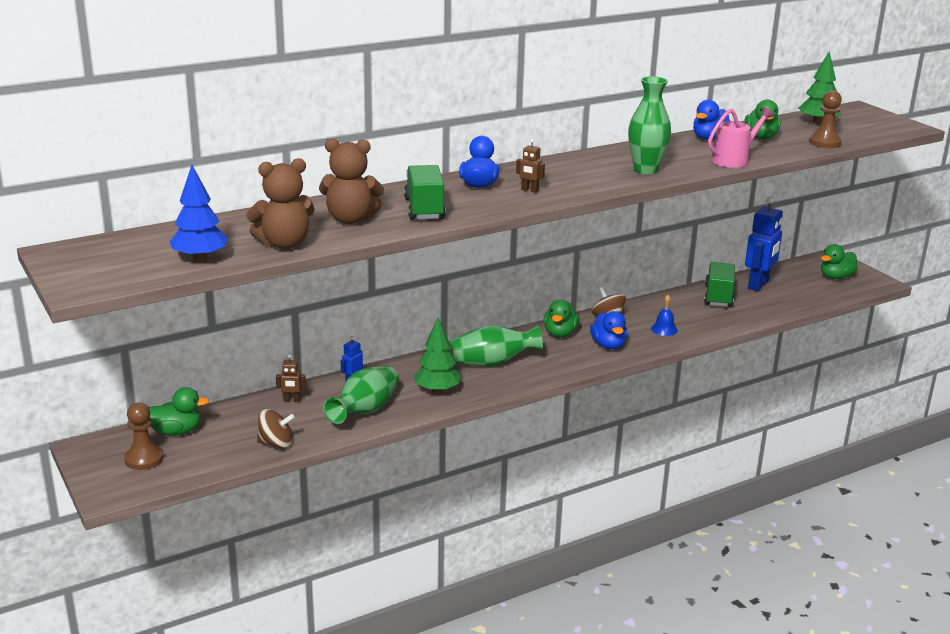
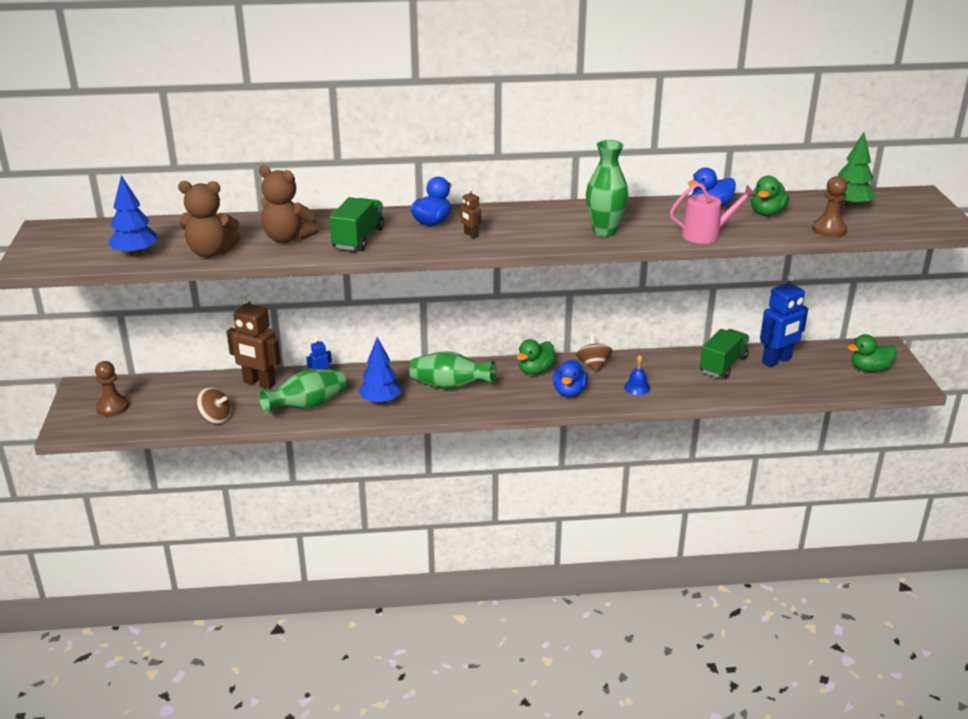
camera: 25 degrees right, 5 degrees up
(176, 432) = (153, 390): green duck -> none
(292, 400) = (259, 383): brown robot -> brown robot, size x2.19
(437, 390) = (380, 401): green tree -> blue tree

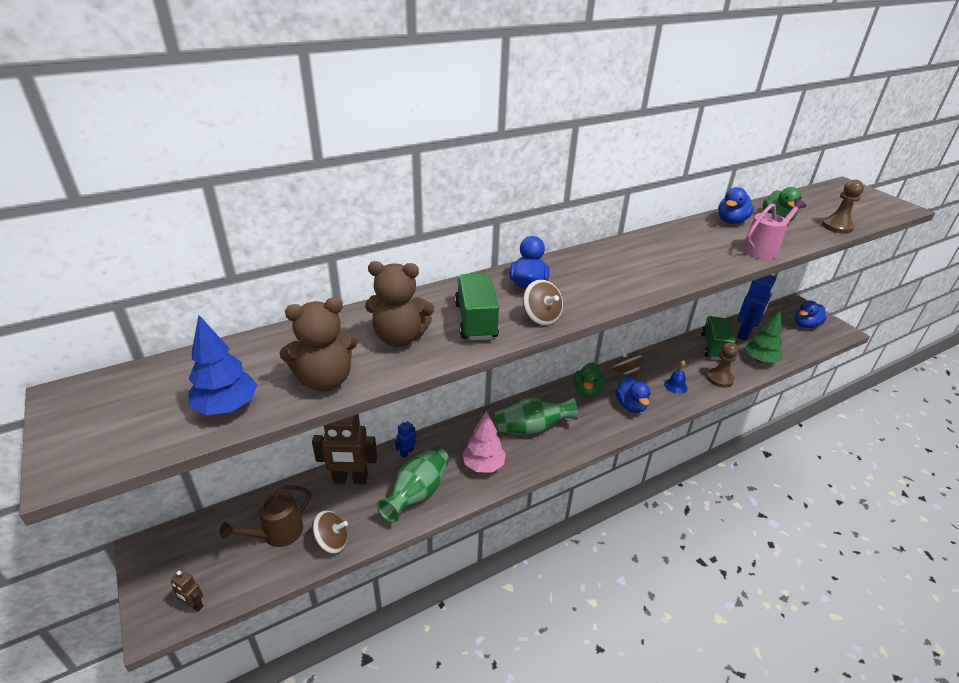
camera: 25 degrees left, 5 degrees up
(112, 407) = (201, 566): brown pawn -> brown pawn (719, 379)
(178, 402) = (277, 533): none -> brown watering can
(380, 401) = (483, 465): blue tree -> pink tree
(414, 246) = (541, 317): none -> brown spinning top
(470, 235) = (579, 292): brown robot -> brown robot (194, 605)
(604, 231) = (685, 262): green vase -> none
(849, 206) = (820, 202): green tree -> green tree (760, 360)
(869, 369) = (805, 325): green duck -> blue duck

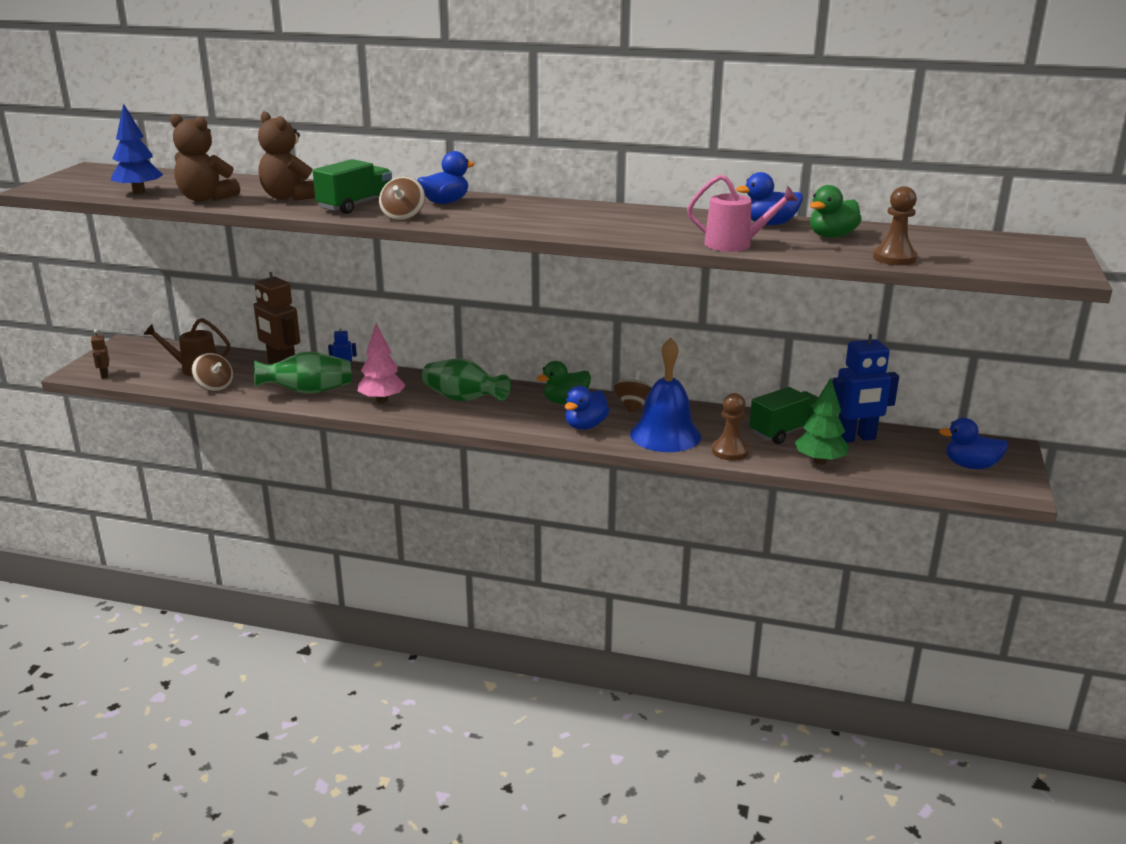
camera: 45 degrees right, 10 degrees down
(675, 386) = (665, 435): blue bell -> blue bell, size x2.27

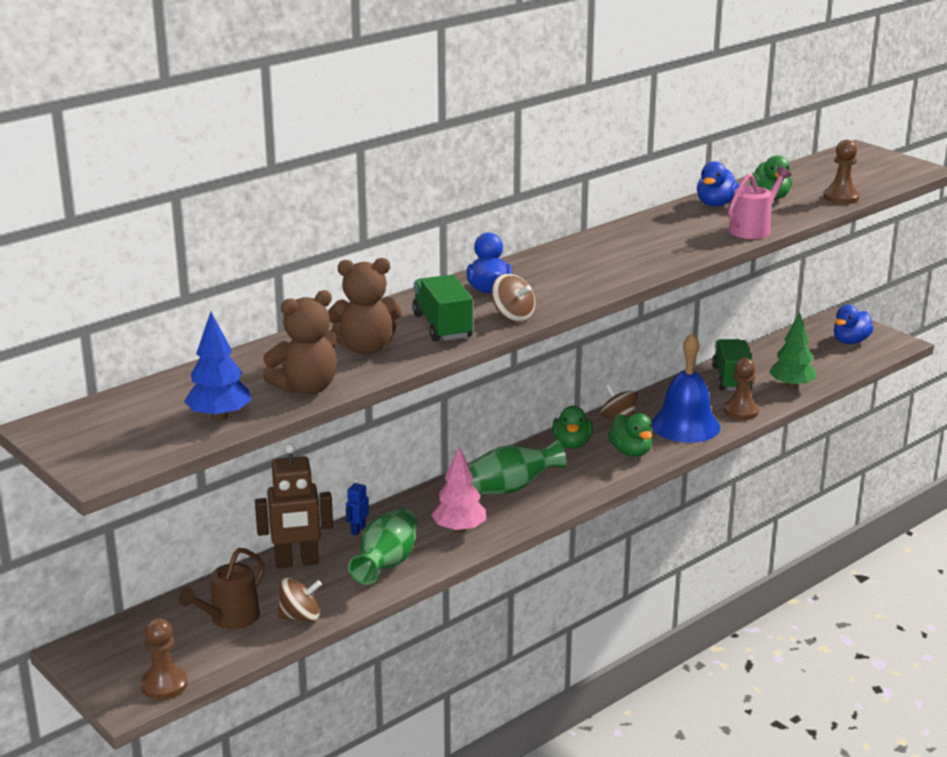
camera: 55 degrees left, 0 degrees up
(104, 375) = (164, 685): brown robot -> brown pawn
(585, 426) = (631, 452): blue duck -> green duck
(856, 438) = (770, 360): blue robot -> none

